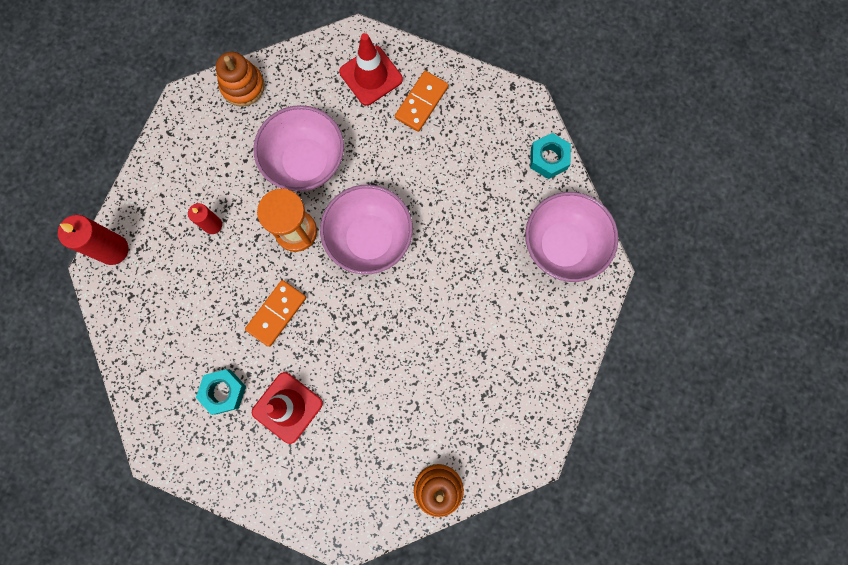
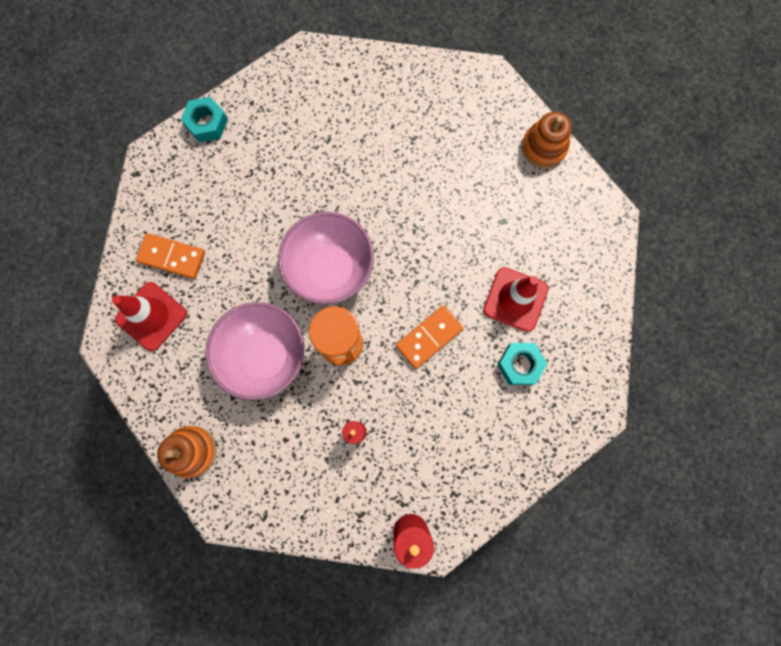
camera: 105 degrees left, 0 degrees up
(276, 313) = (429, 337): orange domino -> orange domino turned 60 degrees counterclockwise
(562, 246) = (292, 93): pink bowl -> none

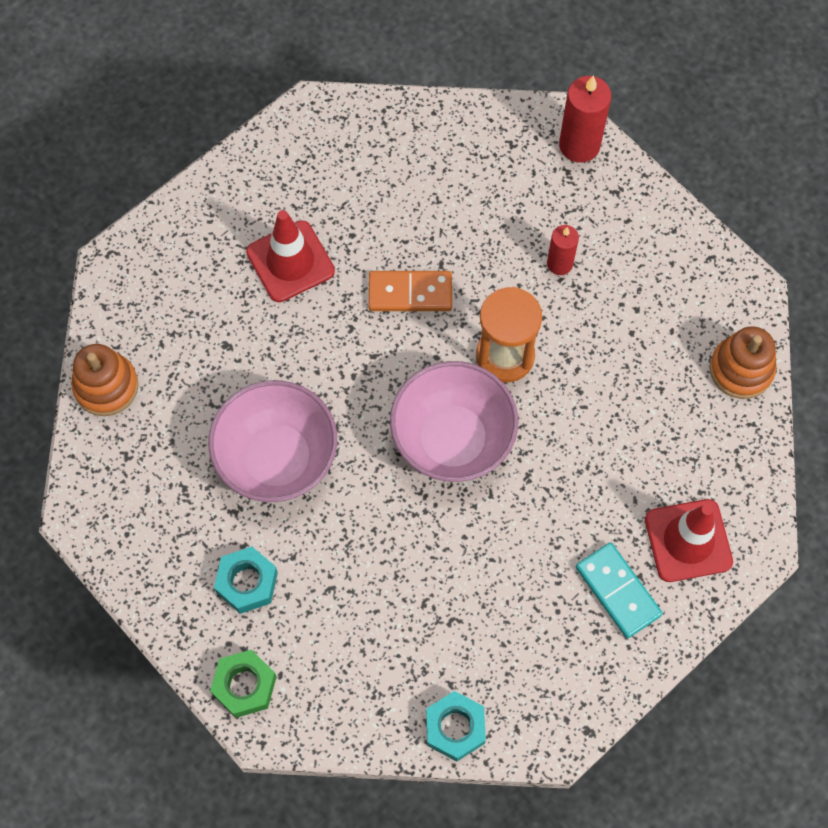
camera: 140 degrees left, 10 degrees down
(172, 257) = (617, 591): orange domino -> turquoise domino
(264, 355) = (595, 405): pink bowl -> pink bowl (277, 459)
(330, 63) = (244, 685): none -> green nut
(520, 365) = (345, 201): turquoise nut -> turquoise nut (247, 583)

